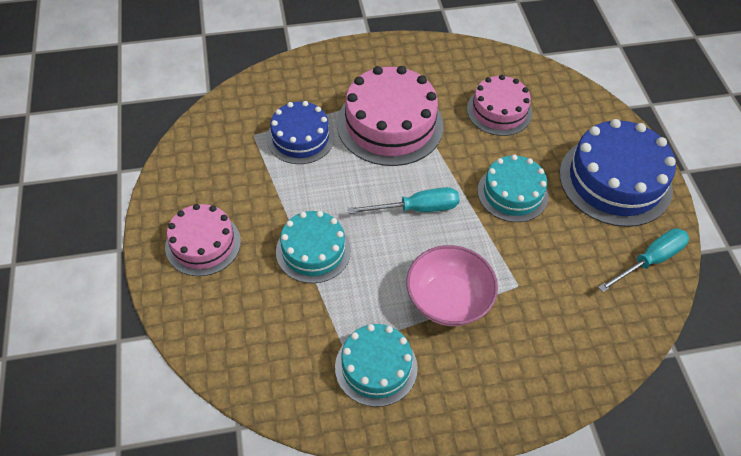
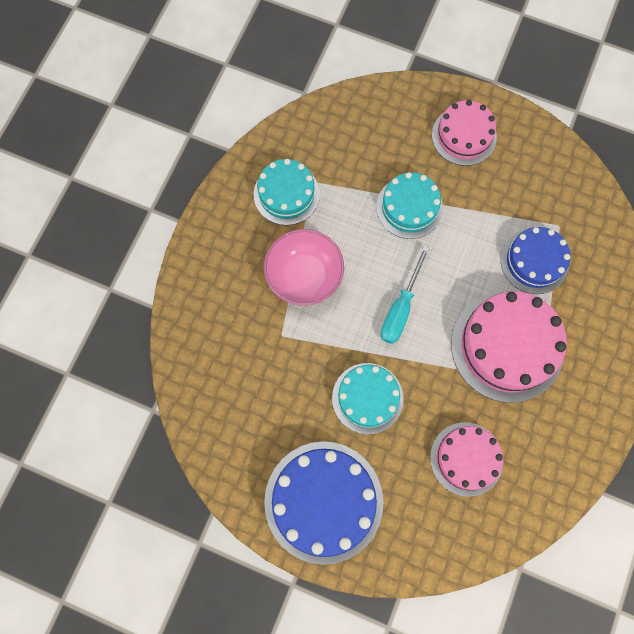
camera: 125 degrees right, 20 degrees up
(650, 260) = (232, 459): turquoise screwdriver -> none

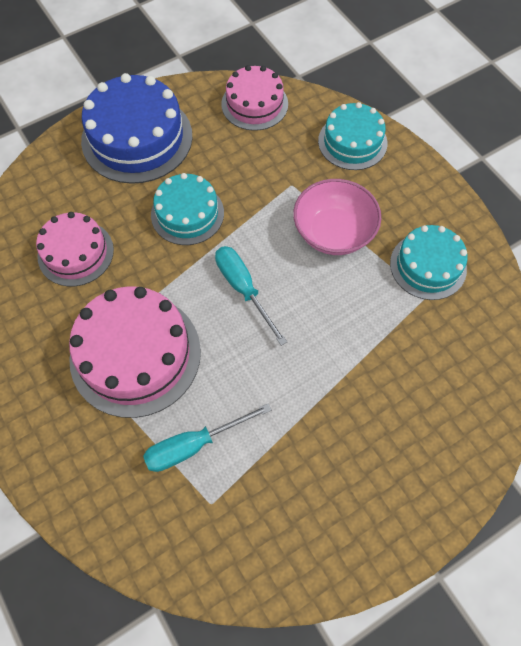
camera: 125 degrees right, 10 degrees down
(409, 207) = (339, 365): turquoise cake -> turquoise cake (352, 142)
(464, 136) = (387, 481): pink cake -> pink cake (254, 104)
(534, 261) = (193, 445): blue cake -> turquoise screwdriver

